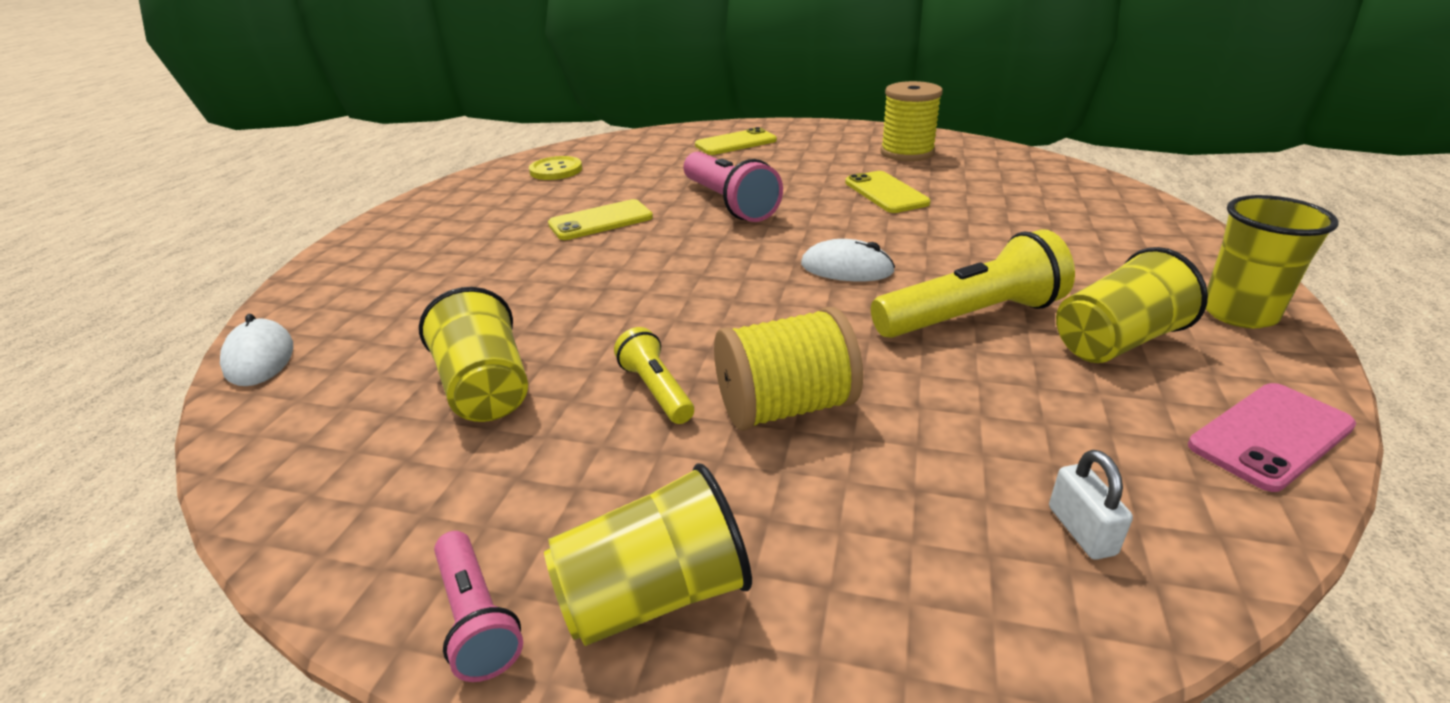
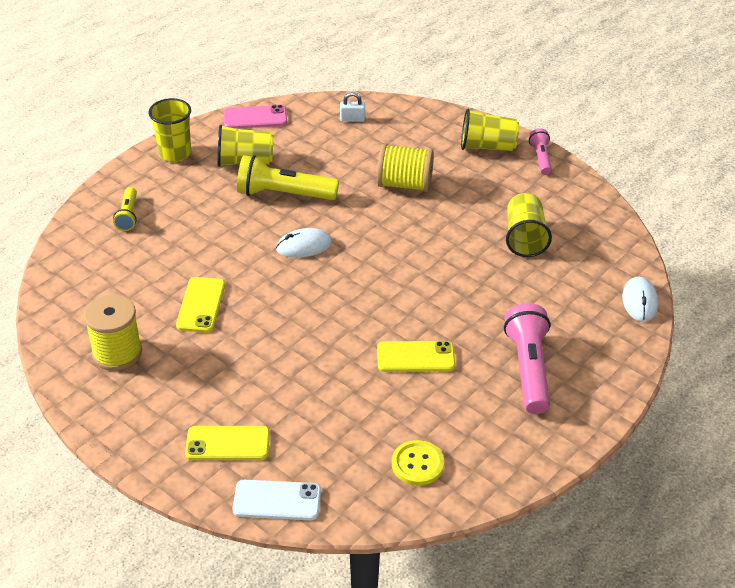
camera: 155 degrees left, 10 degrees up
(656, 390) = (451, 210): yellow flashlight -> yellow flashlight (128, 215)
(664, 135) = (277, 500): none -> white phone
(728, 203) = (314, 341): pink flashlight -> pink flashlight (528, 369)
(846, 268) = (304, 246): white mouse -> white mouse turned 60 degrees counterclockwise
(1081, 530) = (352, 119): white padlock -> white padlock turned 75 degrees clockwise

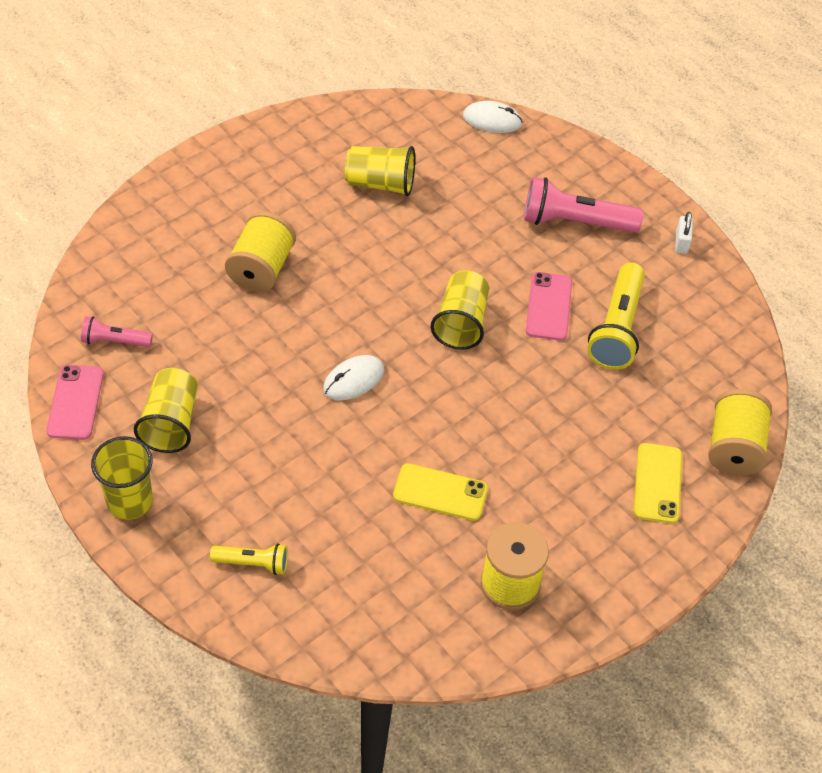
camera: 85 degrees left, 10 degrees up
(277, 500) = (734, 448): white phone -> yellow spool
(284, 194) = (250, 388): yellow flashlight -> yellow flashlight (617, 328)
(304, 246) = (353, 380): white mouse -> white mouse turned 60 degrees clockwise
(352, 119) = (113, 299): white padlock -> white padlock (681, 242)
(415, 357) = (549, 306): yellow phone -> pink phone
(417, 464) = (692, 329): yellow button -> none
(487, 146) = (210, 182): yellow cup -> yellow cup (461, 323)
(540, 158) = (245, 141): pink flashlight -> pink flashlight (115, 341)

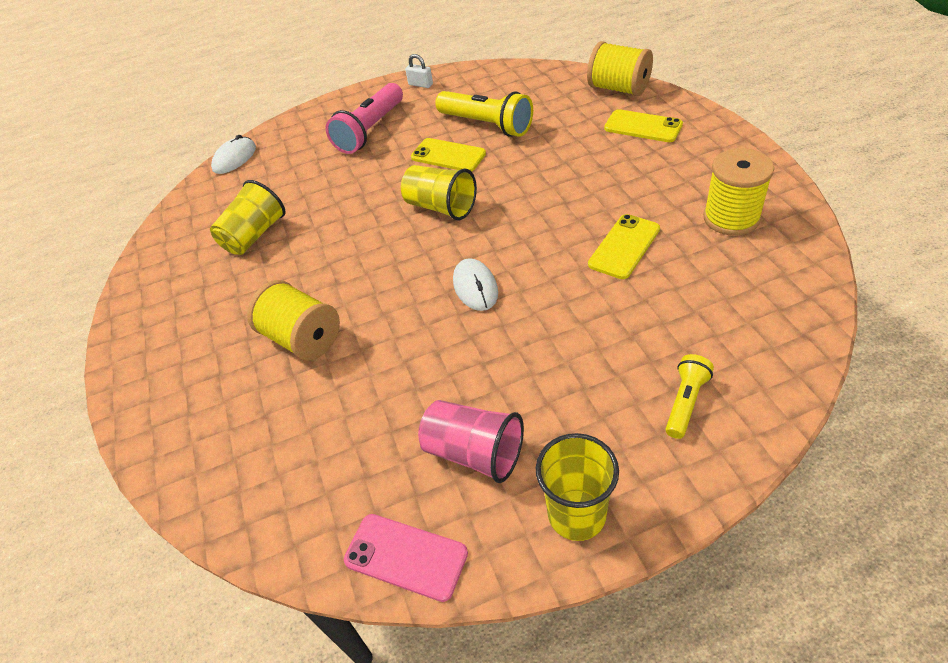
camera: 60 degrees left, 5 degrees down
(115, 341) = (331, 495): pink flashlight -> none
(171, 423) = (474, 452): yellow cup -> pink cup
(549, 306) = (448, 155): pink phone -> yellow phone

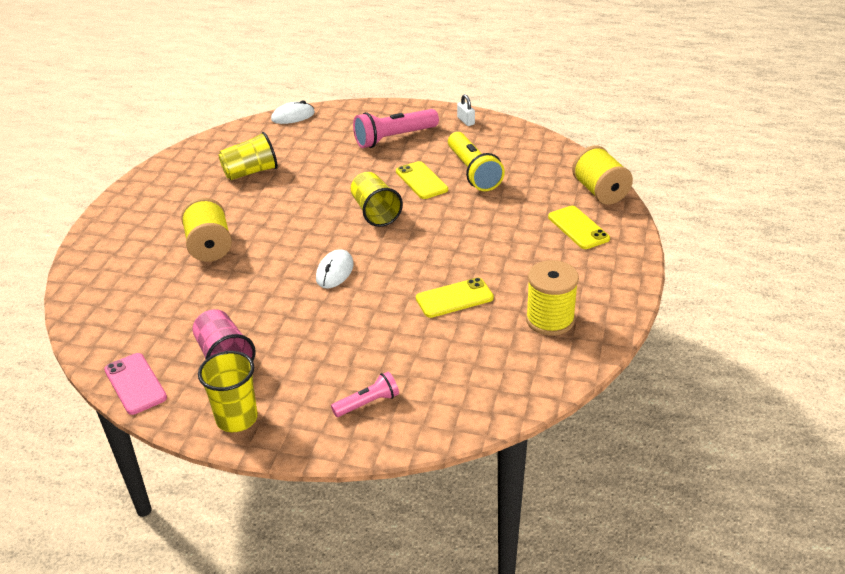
camera: 30 degrees right, 10 degrees down
(685, 402) = (367, 403): yellow flashlight -> pink flashlight

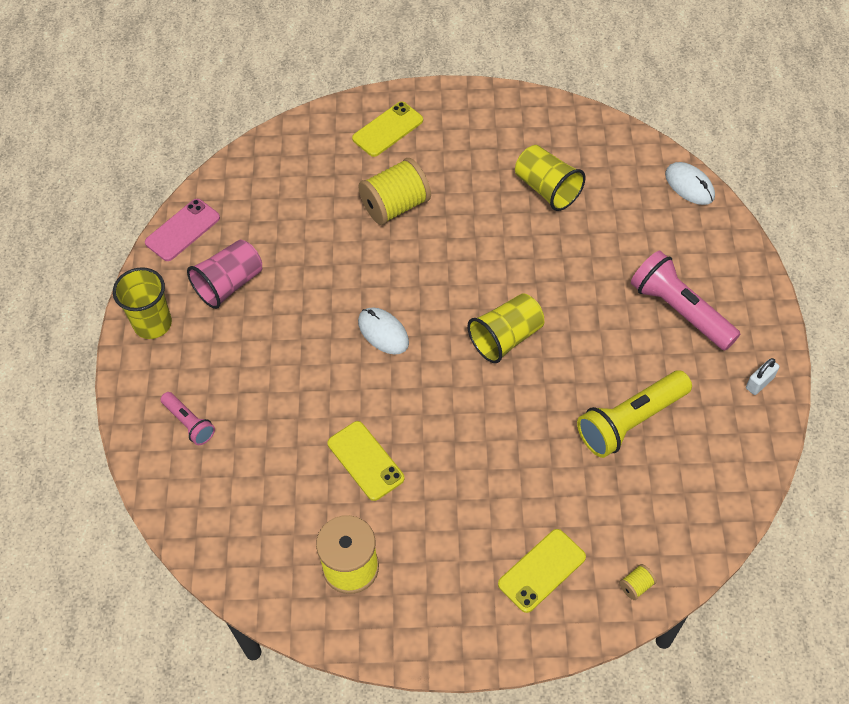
camera: 75 degrees right, 20 degrees up
(335, 271) = (383, 332): white mouse -> white mouse turned 45 degrees clockwise
(421, 180) = (590, 368): yellow phone -> yellow phone (388, 129)
(600, 192) = (636, 586): yellow spool -> yellow spool, size x0.42

